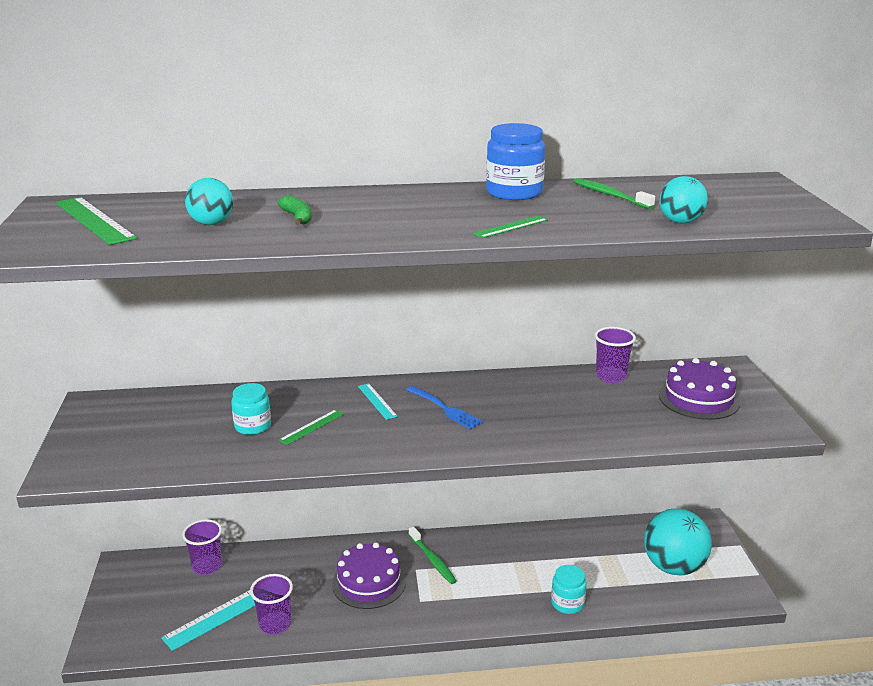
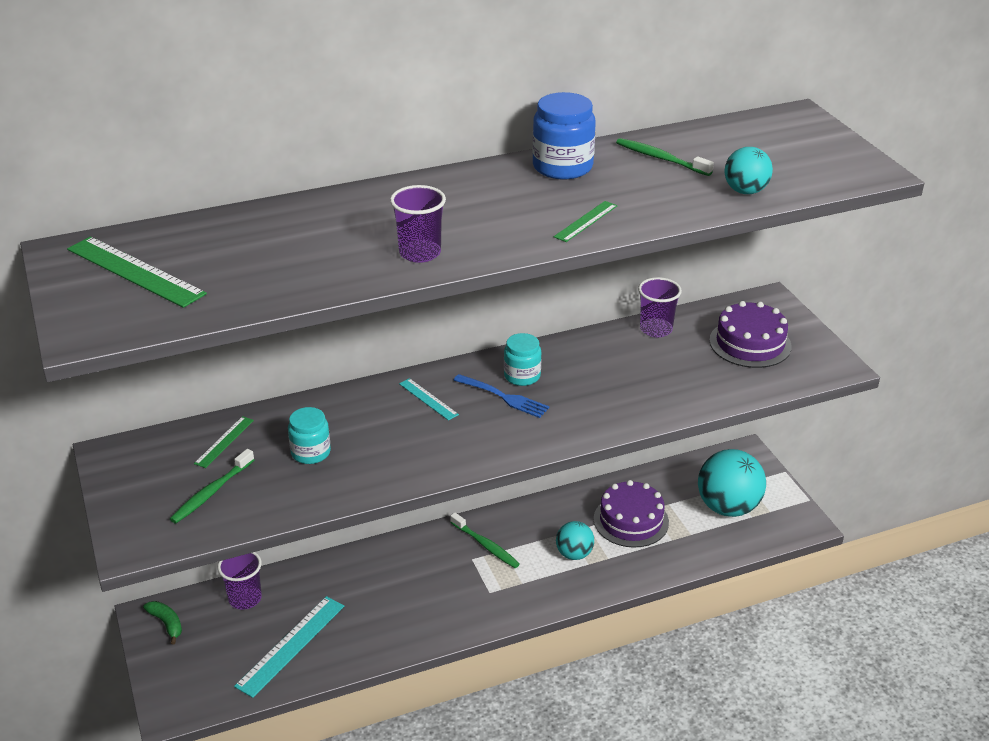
camera: 15 degrees left, 10 degrees up
(151, 443) = (211, 492): none -> green toothbrush
(211, 223) = (271, 259): turquoise ball -> turquoise ball (574, 554)
(275, 624) = (349, 647): purple cup -> purple cup (420, 253)
(297, 217) = (358, 236): green banana -> green banana (167, 623)
(312, 427) = (375, 442): green ruler -> green ruler (224, 442)
(369, 582) = (429, 583): purple cake -> purple cake (631, 520)
(567, 603) = (637, 566): turquoise jar -> turquoise jar (522, 376)

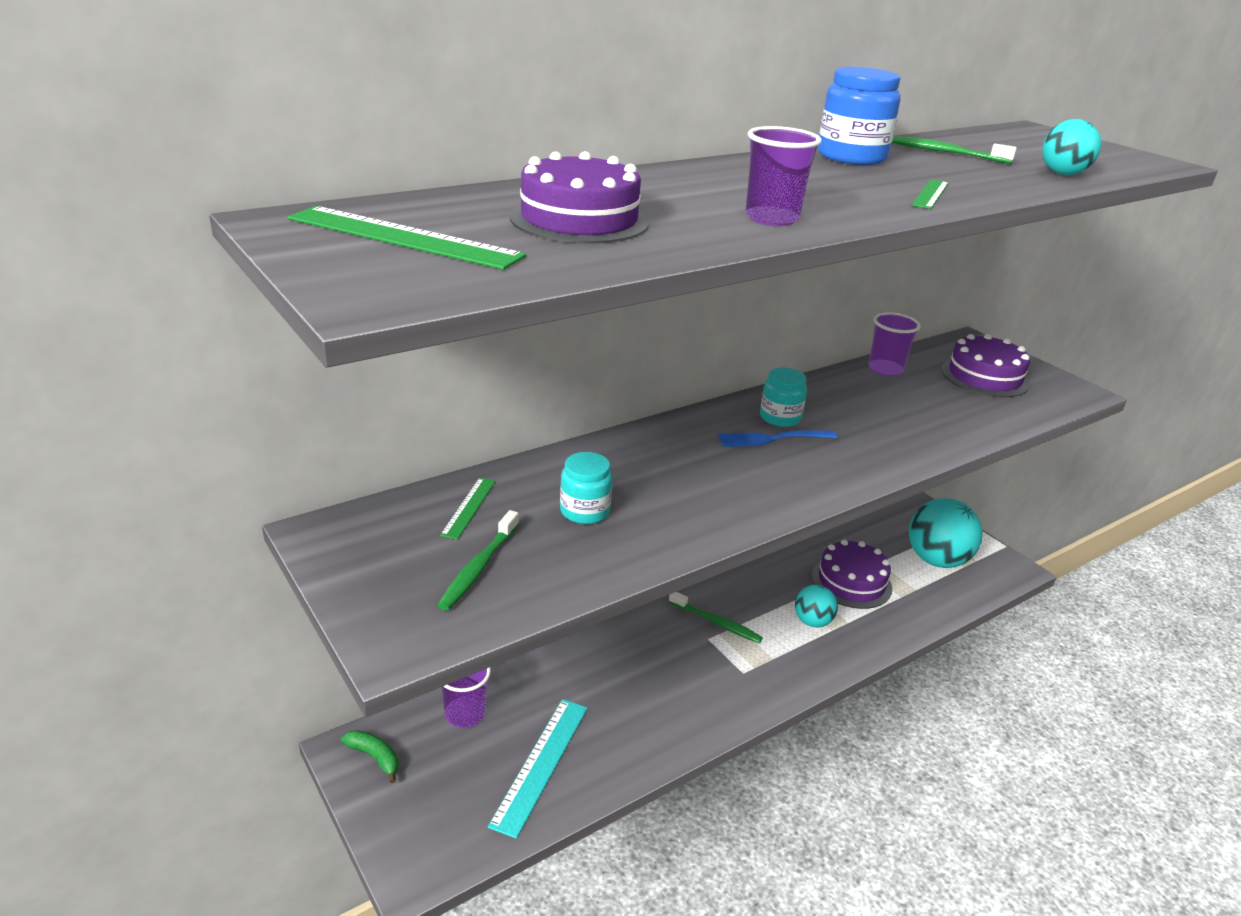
camera: 15 degrees left, 5 degrees down
(269, 252) = (579, 219): none -> purple cake
(428, 399) = (691, 446): turquoise ruler -> none
(503, 397) = (773, 438): blue fork -> blue fork turned 150 degrees clockwise

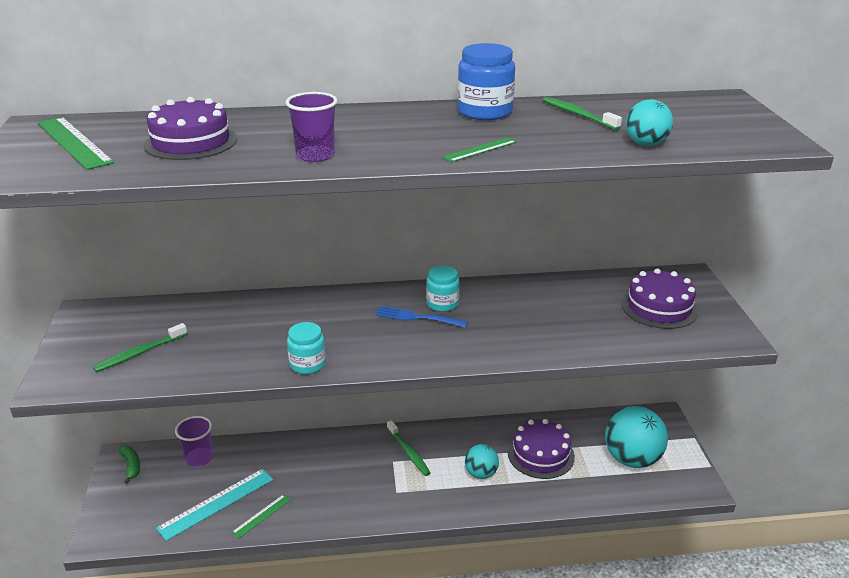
camera: 30 degrees right, 0 degrees up
(469, 507) = (174, 317): green ruler -> green ruler (262, 516)
(585, 511) = (236, 335): turquoise jar -> turquoise jar (307, 364)
(885, 369) = (576, 284): purple cup -> none

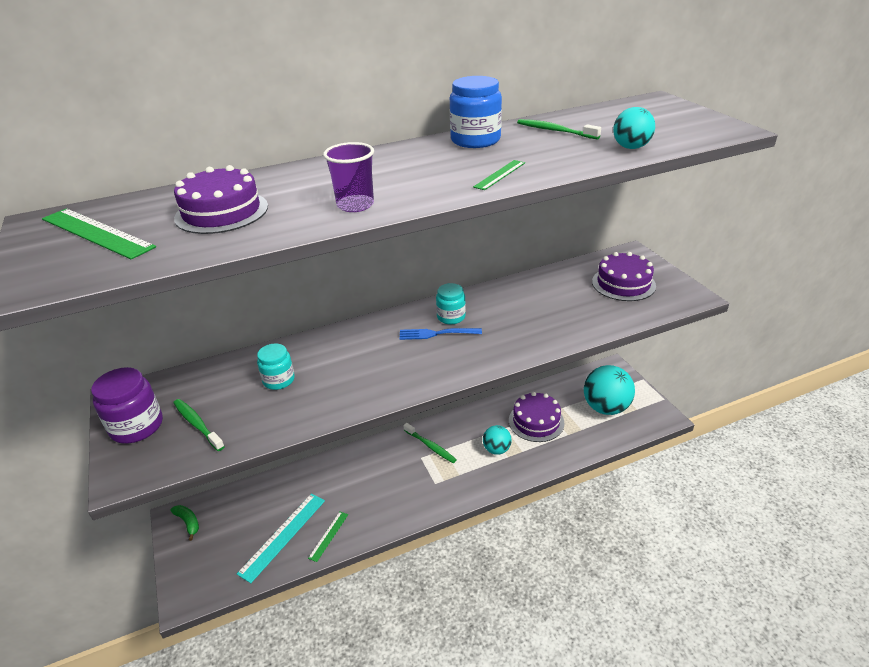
camera: 15 degrees left, 5 degrees up
(85, 342) = (137, 426): none -> purple jar
(139, 353) = (197, 424): green toothbrush -> green toothbrush turned 105 degrees clockwise
(199, 458) = (249, 498): purple cup -> none
(307, 364) = (363, 398): turquoise jar -> turquoise jar (279, 380)

